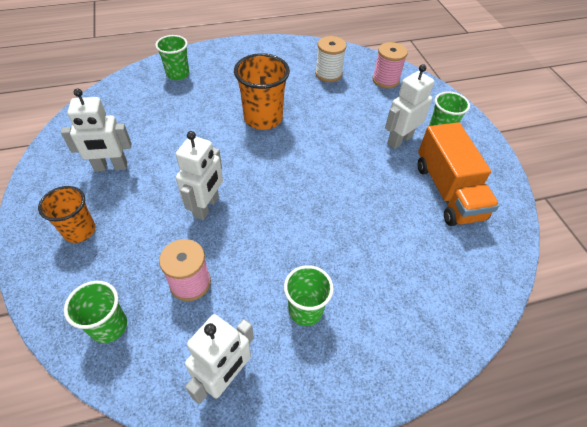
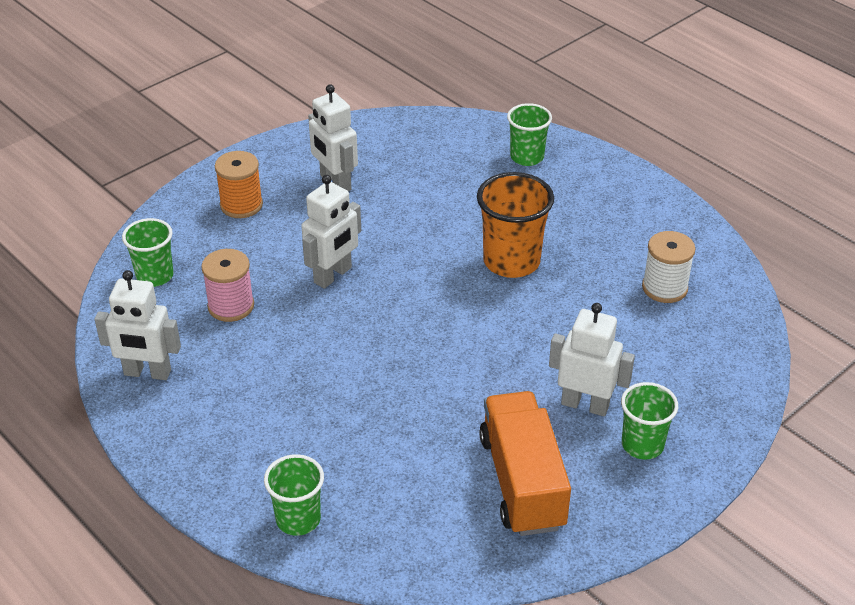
camera: 65 degrees right, 10 degrees down
(79, 231) = (241, 205): orange cup -> orange spool
(206, 207) = (333, 275): white robot -> white robot turned 45 degrees counterclockwise
(305, 310) = (251, 403): green cup -> green cup (298, 519)
(385, 80) = (711, 352): pink spool -> none
(448, 191) = (522, 482): orange truck -> orange truck turned 120 degrees clockwise

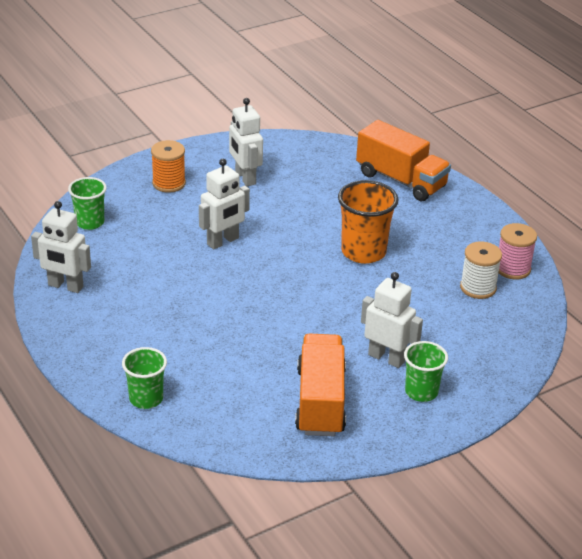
camera: 10 degrees right, 5 degrees down
(231, 306) = (140, 251): pink spool -> pink spool (512, 269)
(527, 157) = (401, 180): green cup -> orange truck

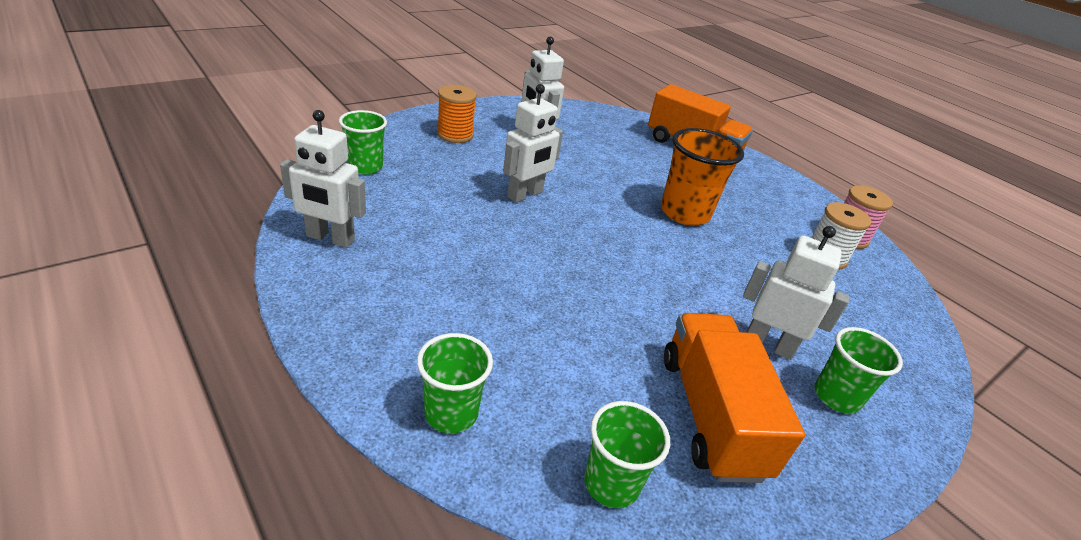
camera: 10 degrees left, 0 degrees up
(240, 436) = (611, 483): none -> green cup

